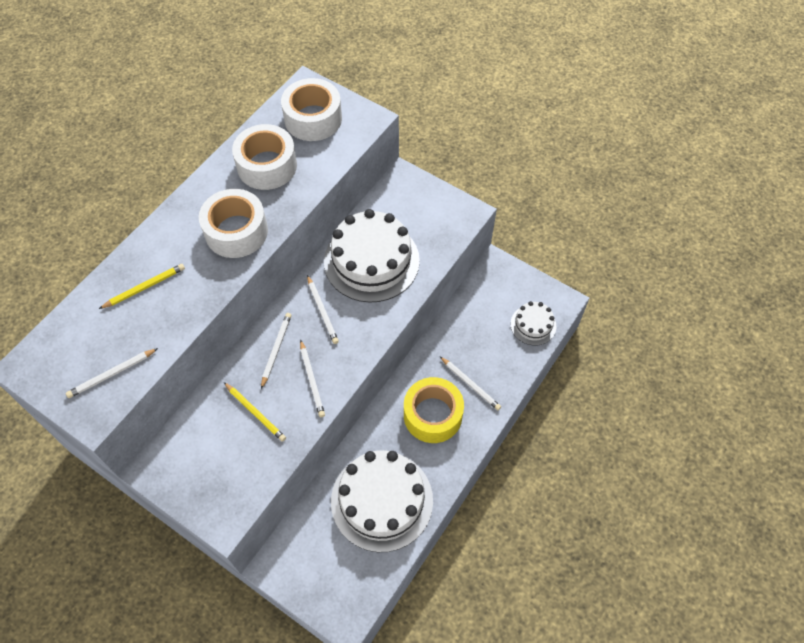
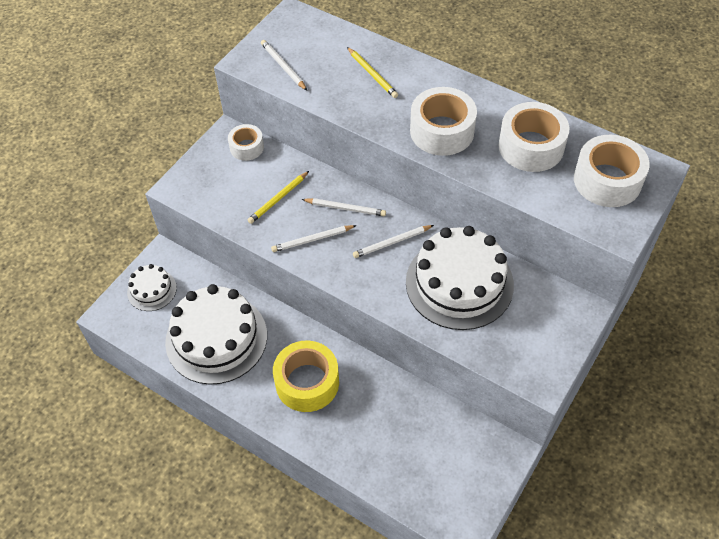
camera: 90 degrees right, 5 degrees down
(176, 447) = (246, 147): none -> white tape
(470, 384) = (344, 420): white pencil -> none
(533, 325) = (426, 493): white cake -> white cake (152, 290)

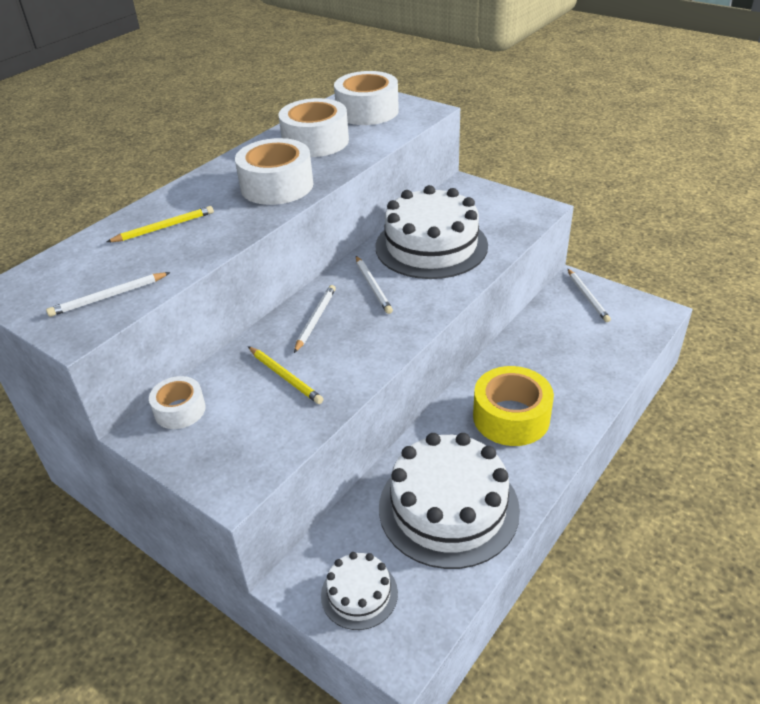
camera: 85 degrees left, 15 degrees down
(312, 240) = (358, 346): white pencil -> white pencil (587, 297)

